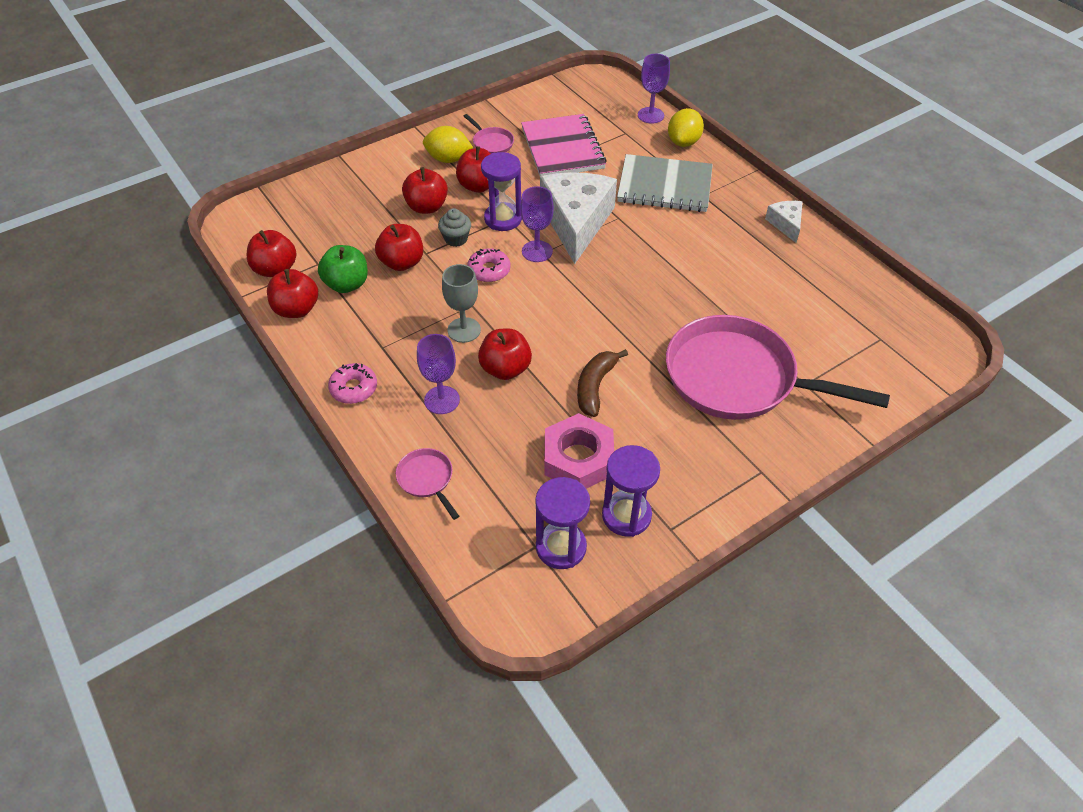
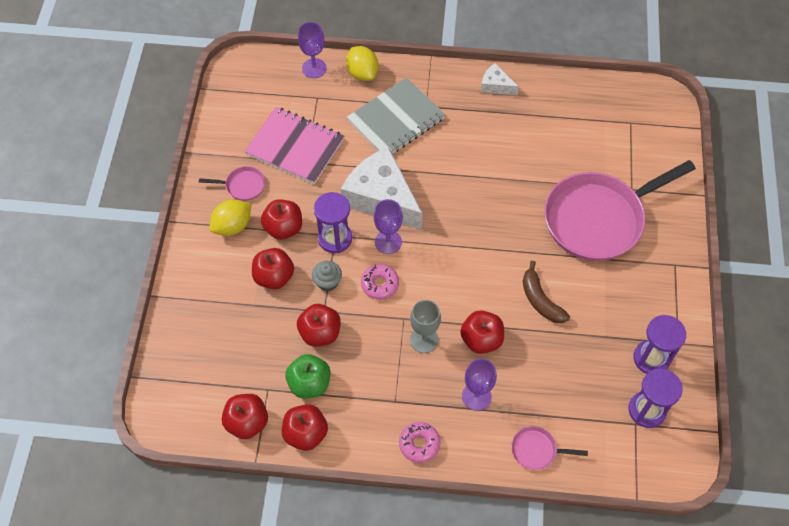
camera: 50 degrees left, 10 degrees up
(578, 459) = (589, 352): pink nut -> none

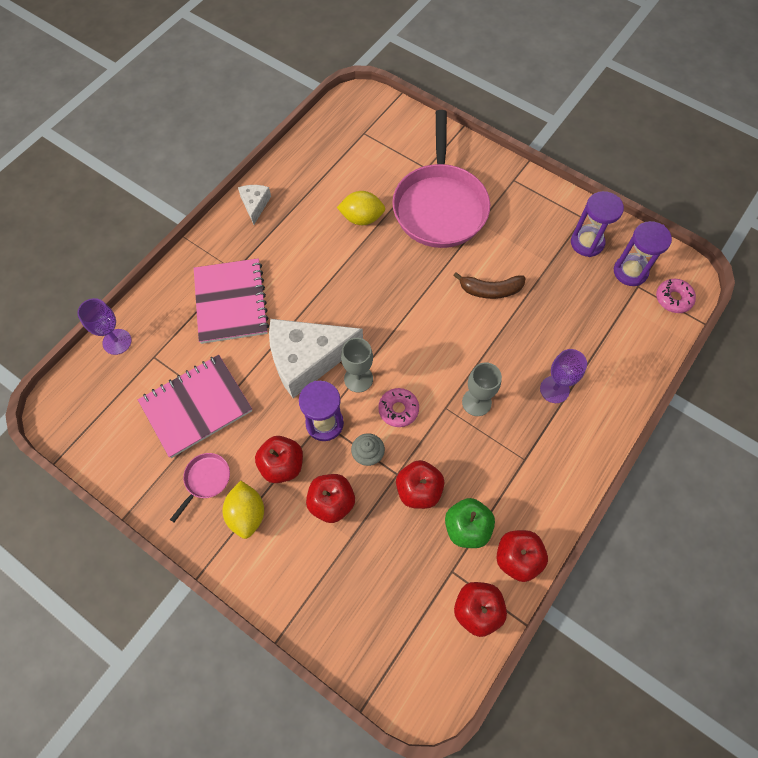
camera: 60 degrees left, 5 degrees up
(362, 73) = (157, 302): yellow lemon -> yellow lemon (362, 218)
(388, 242) = (358, 379): purple goblet -> grey goblet
(396, 120) = (231, 302): grey notebook -> pink notebook
(419, 444) = (577, 461): pink donut -> pink donut (673, 299)
(481, 339) = (502, 356): red apple -> none
(496, 85) = (255, 205): white cheese -> white cheese turned 120 degrees clockwise
(537, 450) = (627, 370): pink pan -> none

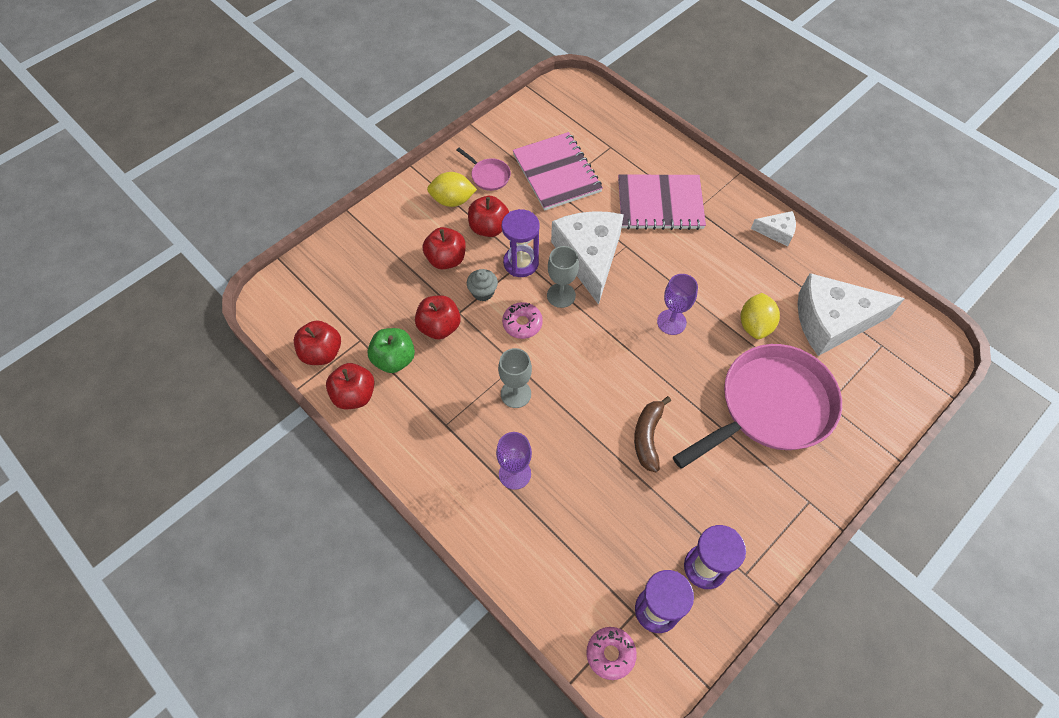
camera: 100 degrees right, 5 degrees down
(117, 342) = (629, 123): purple goblet -> purple goblet (671, 322)
(347, 164) = (832, 321): none -> white cheese
(440, 205) = (770, 407): pink pan -> pink pan turned 135 degrees clockwise

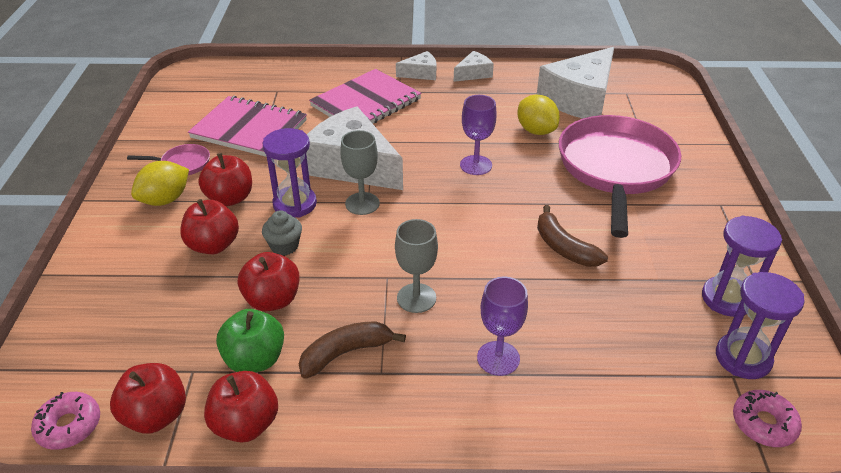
camera: 45 degrees left, 20 degrees down
(440, 396) = (345, 353): none -> brown banana
(522, 323) = (353, 244): pink donut -> pink donut (69, 426)
(734, 202) = (421, 73): none -> white cheese

